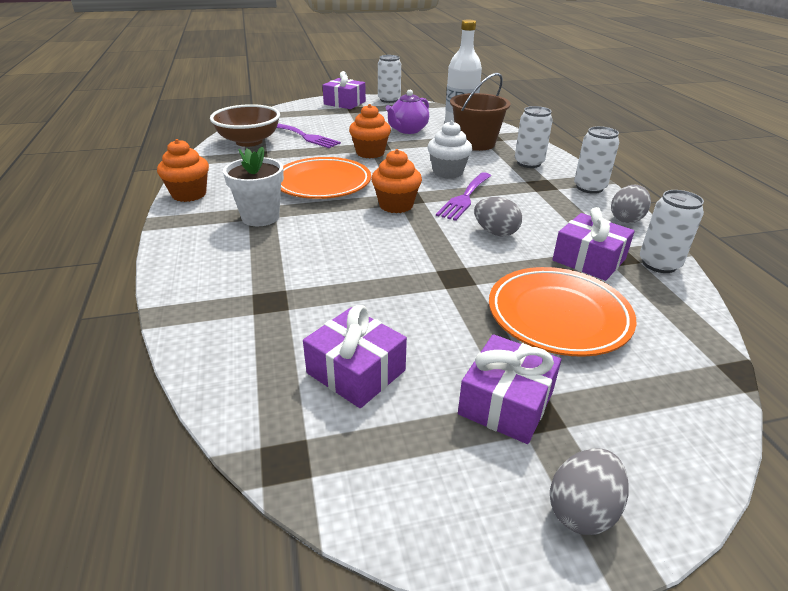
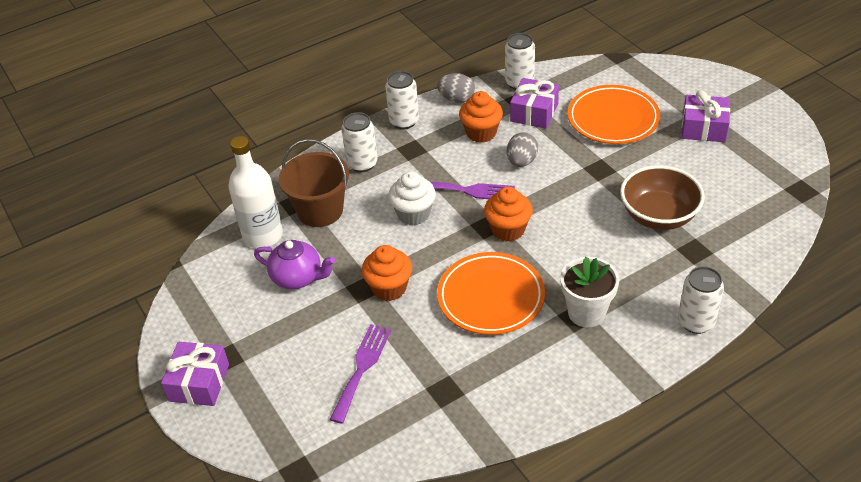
camera: 105 degrees left, 10 degrees up
(189, 194) = (577, 395): orange cupcake -> orange cupcake (481, 133)
(249, 141) = (405, 421): brown bowl -> brown bowl (658, 216)
(356, 371) = (726, 186): purple gift -> none
(389, 100) = (169, 335): white can -> white can (696, 322)
(582, 509) = (747, 99): grey egg -> none

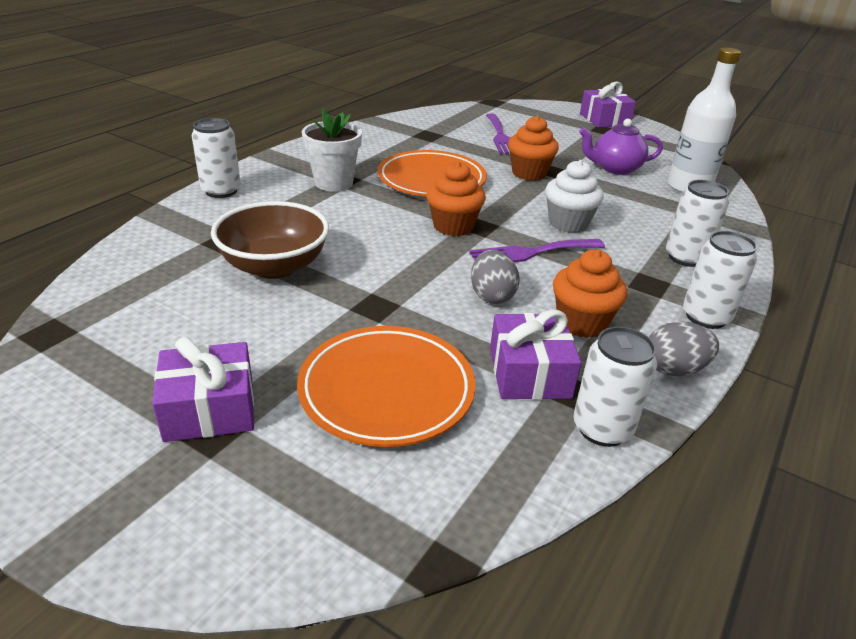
camera: 150 degrees right, 10 degrees down
(320, 210) = (666, 211): brown bucket -> none

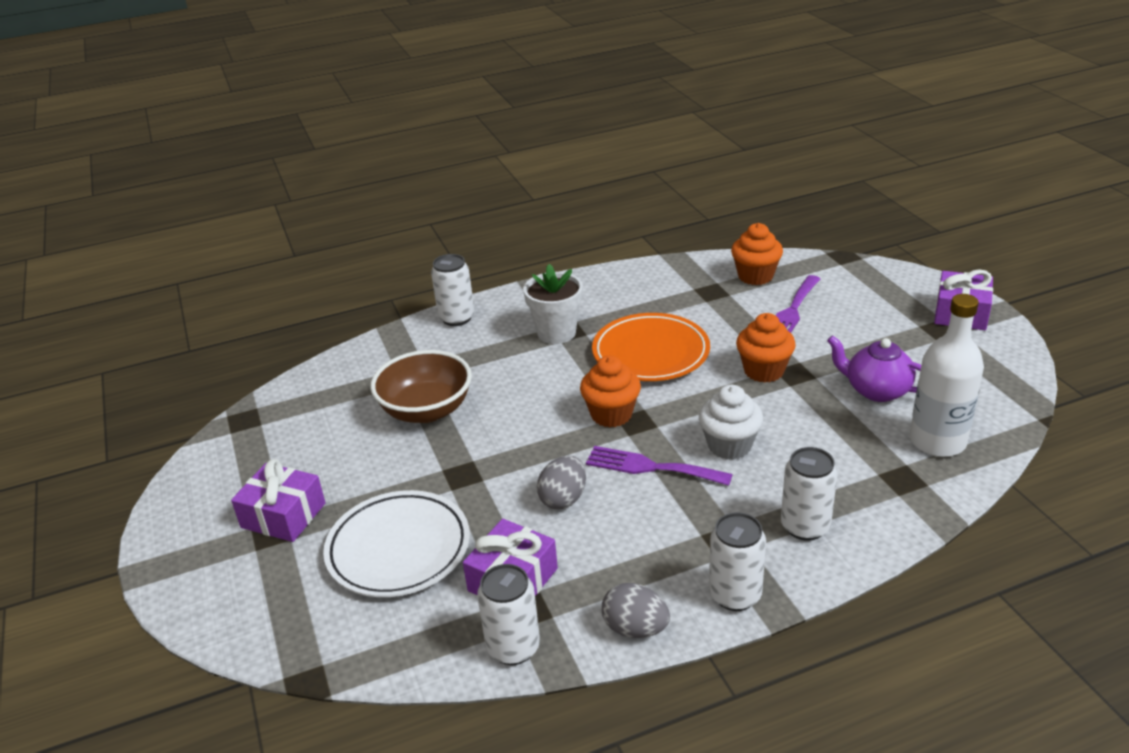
camera: 40 degrees right, 0 degrees up
(386, 390) = (398, 549): orange plate -> white plate
(581, 323) = (609, 554): orange cupcake -> orange cupcake (755, 276)

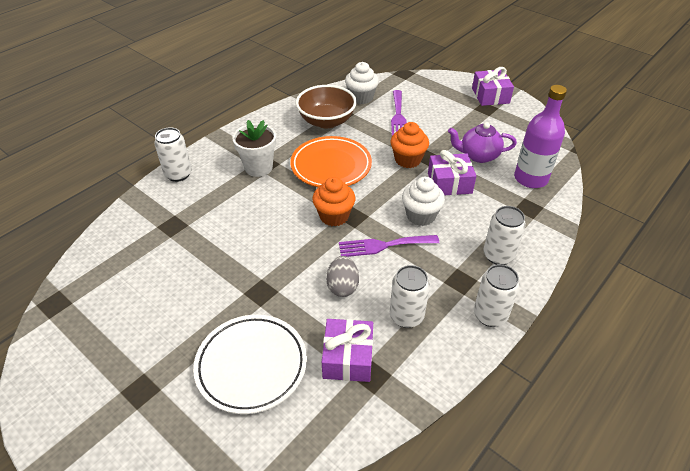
camera: 30 degrees left, 10 degrees up
(283, 515) = (141, 372): purple gift -> purple gift (449, 183)
(426, 410) = (202, 251): brown bowl -> brown bowl (326, 121)
(513, 647) = (381, 408): white can -> white can (406, 316)
(635, 628) = (448, 362): grey egg -> none
(755, 276) = (361, 98): orange cupcake -> white cupcake
(937, 441) = (530, 178): white bottle -> purple bottle

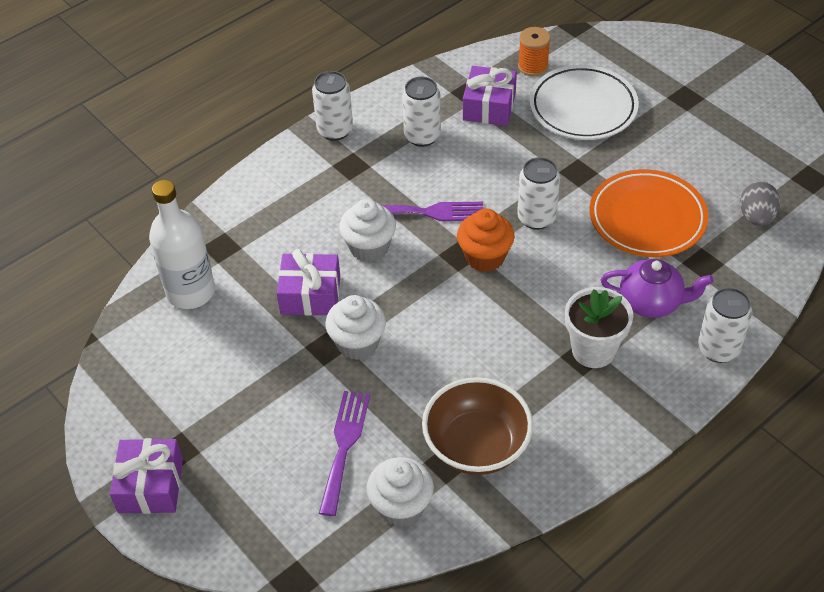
camera: 170 degrees left, 5 degrees up
(305, 421) = (533, 66): none -> orange spool
(331, 166) = (479, 343): orange plate -> orange plate (647, 218)
(342, 286) = (485, 170): grey egg -> grey egg (756, 217)
(408, 160) = (357, 343): orange cupcake -> white cupcake
(478, 155) = (244, 341): purple teapot -> purple teapot (651, 302)
(498, 255) = (294, 189): white can -> white can (536, 218)
(530, 178) = (190, 292): purple bottle -> white bottle

